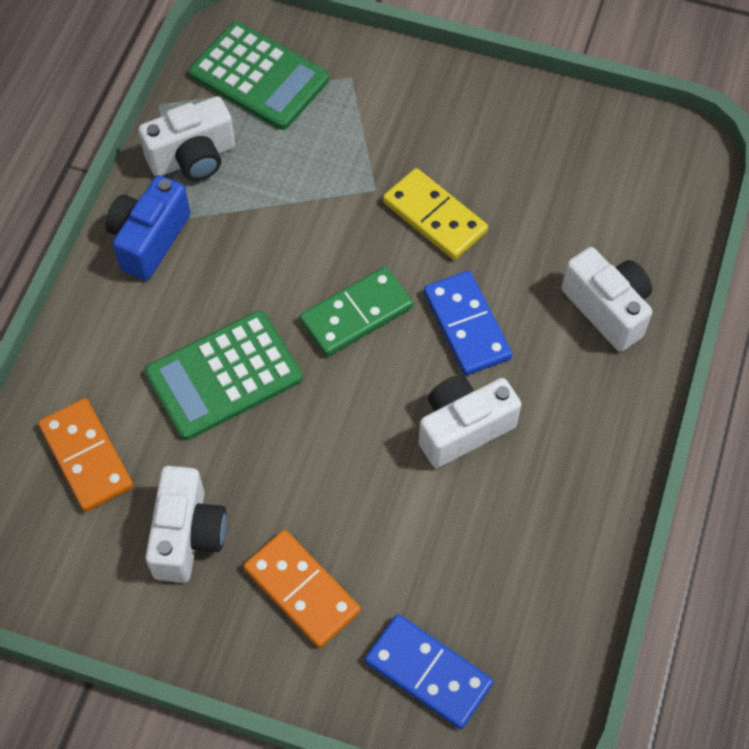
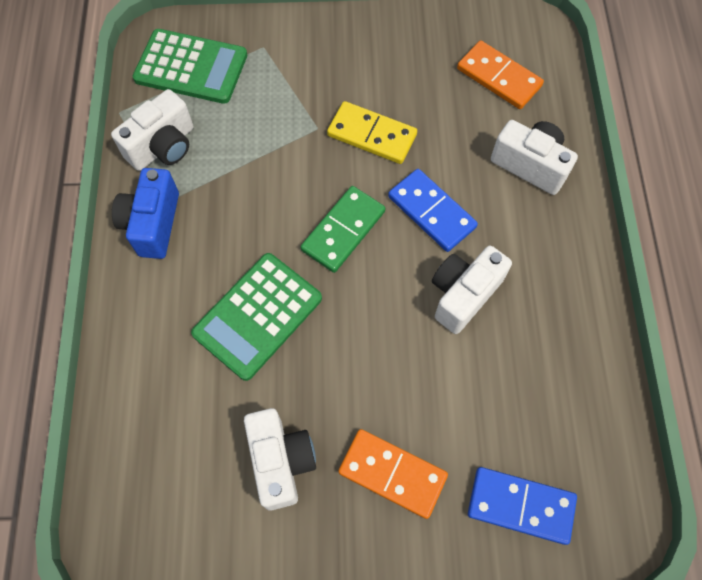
camera: 20 degrees left, 5 degrees up
(86, 457) = (169, 424): orange domino -> orange domino (498, 78)

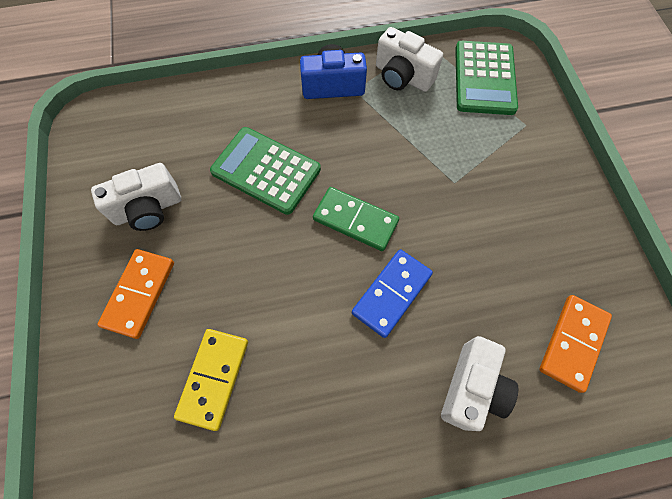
camera: 80 degrees right, 0 degrees up
(372, 135) = (461, 228): yellow domino -> yellow domino (214, 378)
(463, 294) = (310, 334): white camera -> none
(520, 505) = (111, 409): blue domino -> none

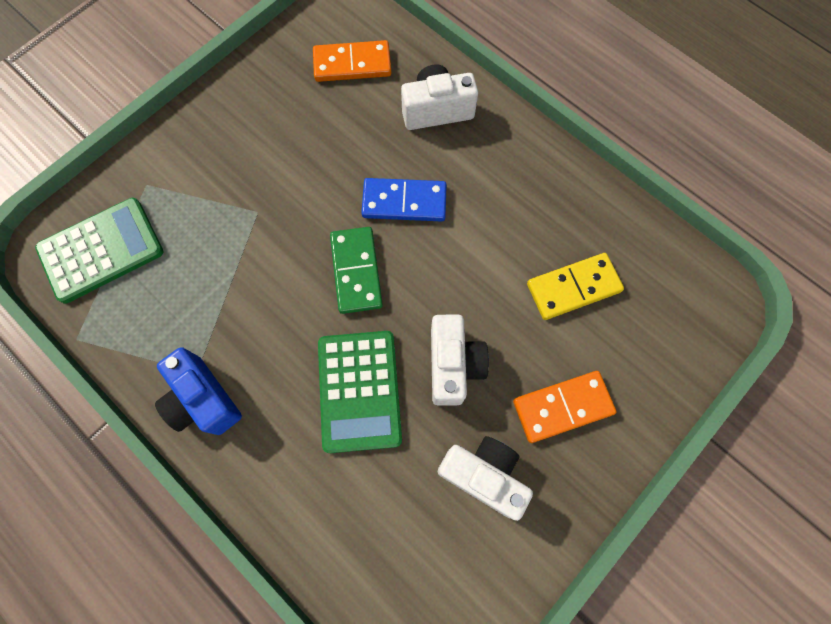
camera: 125 degrees left, 5 degrees up
(402, 77) = (146, 333): white camera -> white camera (453, 365)

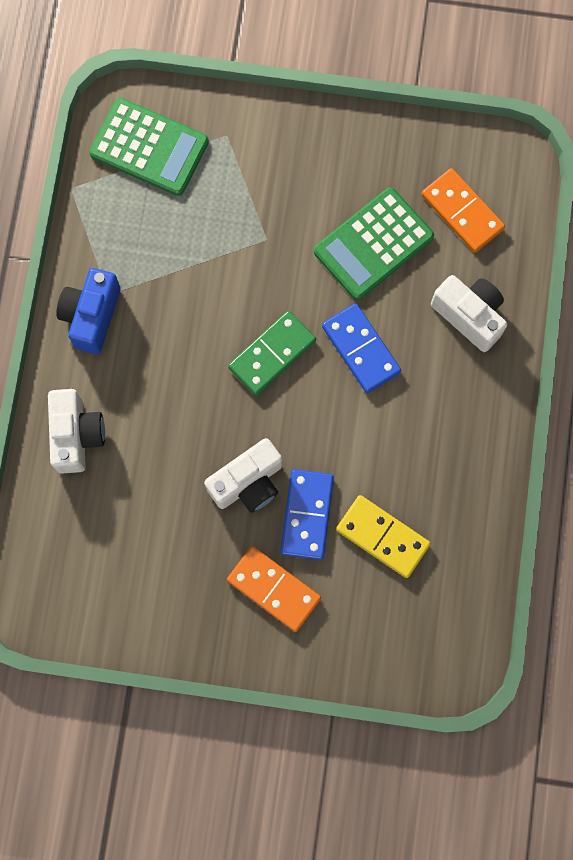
camera: 55 degrees right, 5 degrees up
(359, 391) = (178, 425): green calculator -> green calculator (373, 244)
(483, 475) = (179, 561): white camera -> white camera (77, 435)
(514, 335) = (307, 515): none -> blue domino

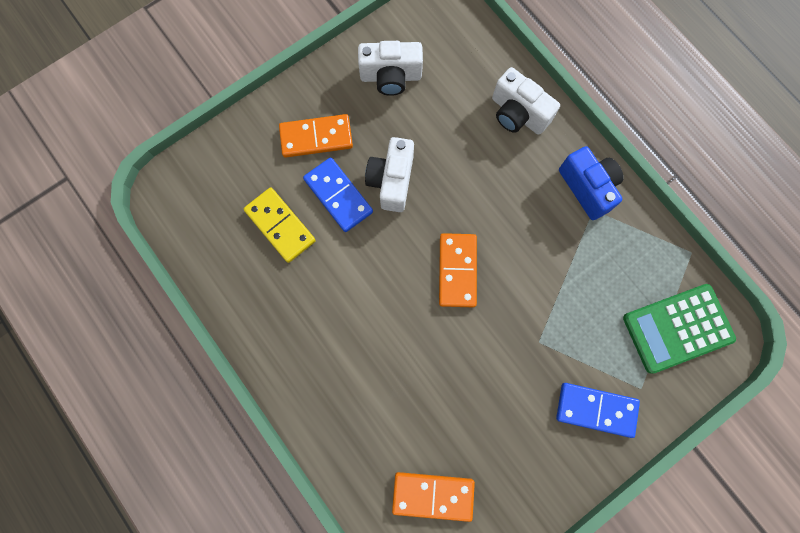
camera: 135 degrees right, 0 degrees up
(272, 354) = (457, 271): green domino -> orange domino
(360, 349) = (406, 328): blue domino -> blue domino (596, 409)
(373, 244) = (468, 409): green calculator -> none
(382, 537) = (280, 226): yellow domino -> yellow domino turned 60 degrees clockwise
(469, 316) = (357, 422): white camera -> white camera (391, 77)

